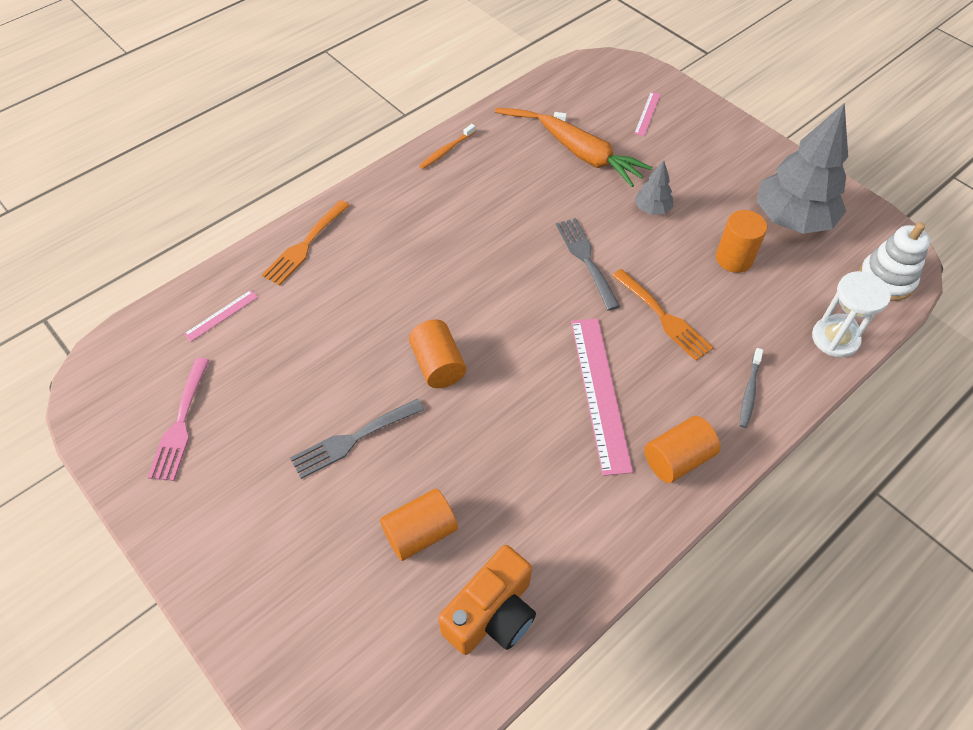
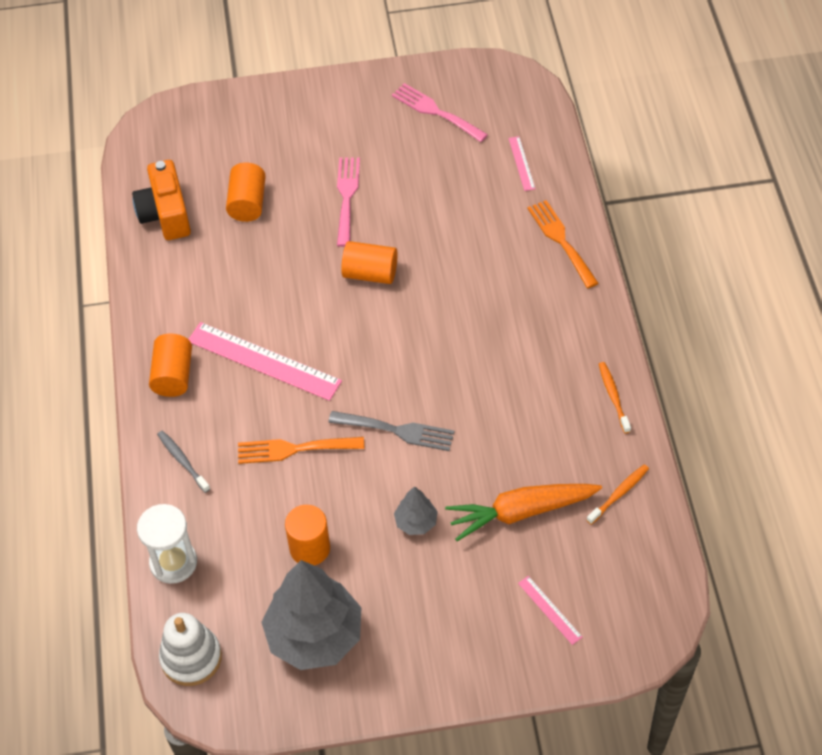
camera: 125 degrees right, 0 degrees up
(352, 439) = (347, 197): grey fork -> pink fork

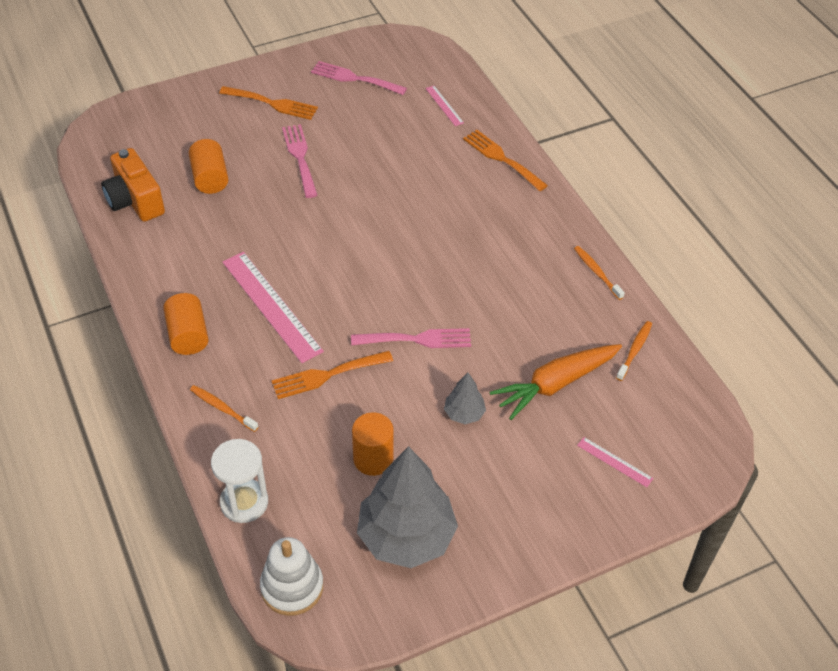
camera: 20 degrees left, 5 degrees down
(182, 461) = (222, 408): grey toothbrush -> orange toothbrush
(263, 361) = (271, 306): pink ruler -> pink ruler turned 45 degrees clockwise
(339, 126) = (272, 103): none -> orange fork
(370, 273) = (344, 215): orange cylinder -> none
(397, 430) = (417, 339): grey fork -> pink fork

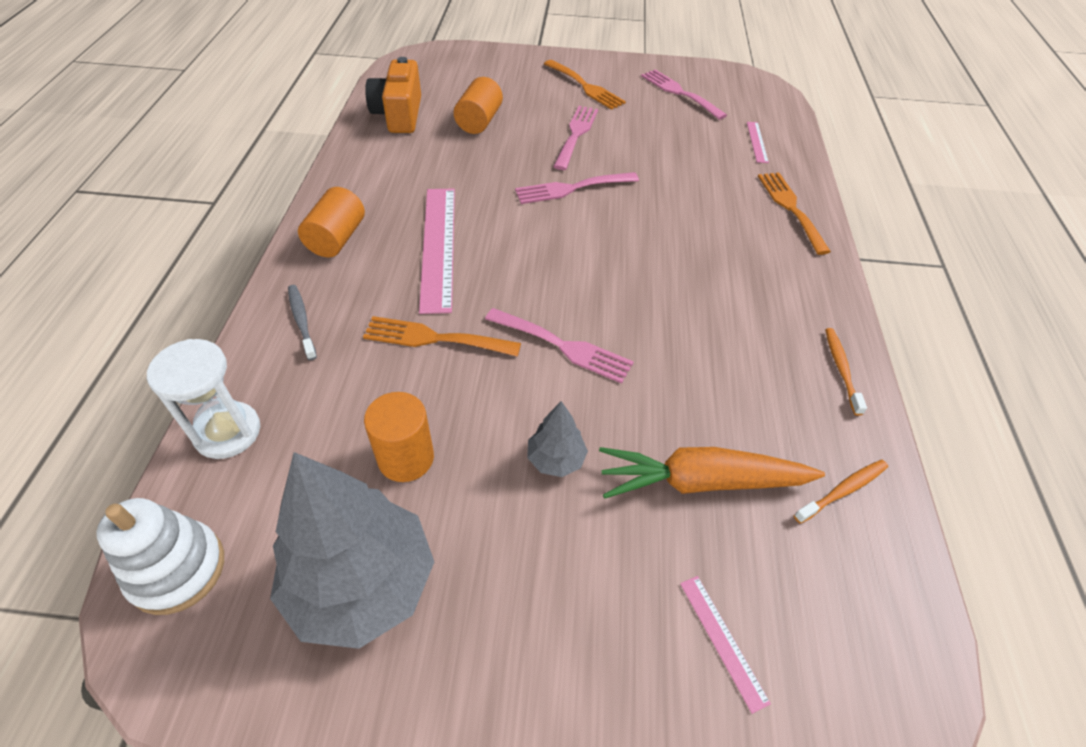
camera: 30 degrees right, 0 degrees up
(222, 408) = (302, 321): orange toothbrush -> grey toothbrush
(333, 211) = (571, 188): none -> pink fork

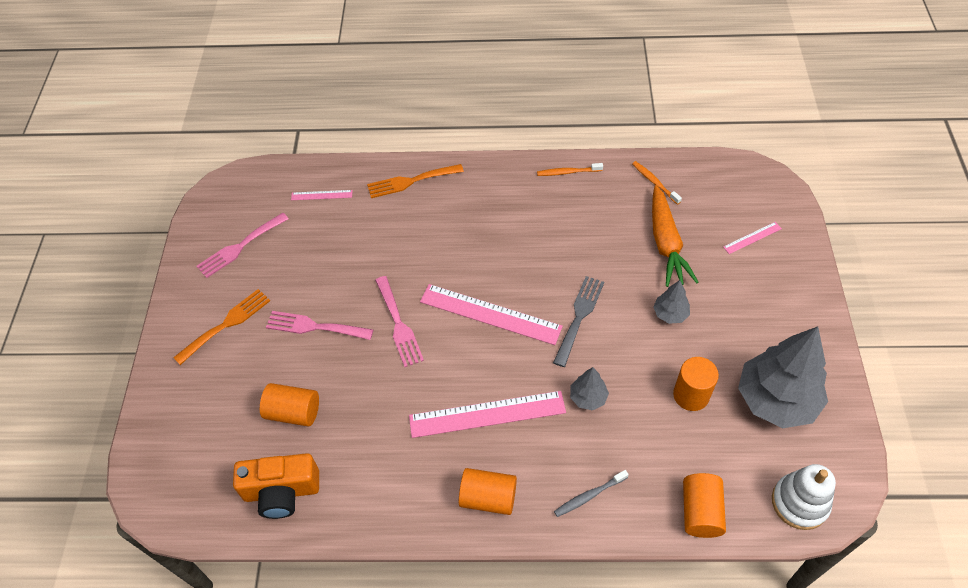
camera: 90 degrees left, 5 degrees up
(227, 432) = (700, 512): white hourglass -> orange cylinder
(434, 338) = (588, 398): orange fork -> grey tree
(563, 346) = (579, 317): pink fork -> grey fork
(577, 260) = (490, 314): none -> pink ruler

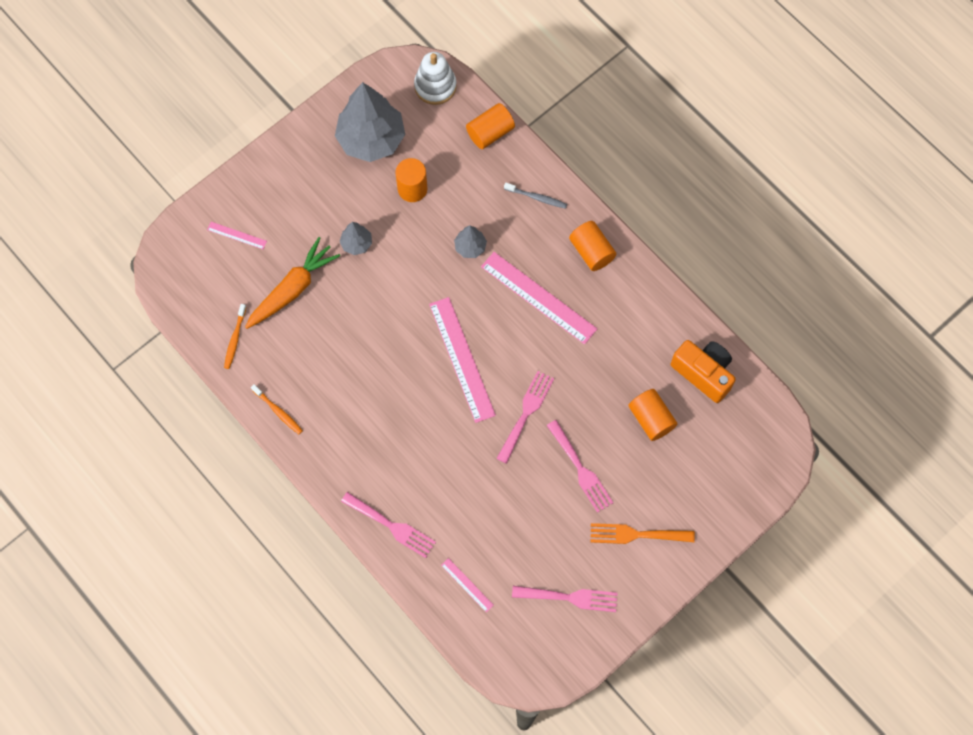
camera: 135 degrees left, 15 degrees up
(411, 181) = (392, 526): orange fork -> pink fork
(579, 317) = (411, 299): grey fork -> none

